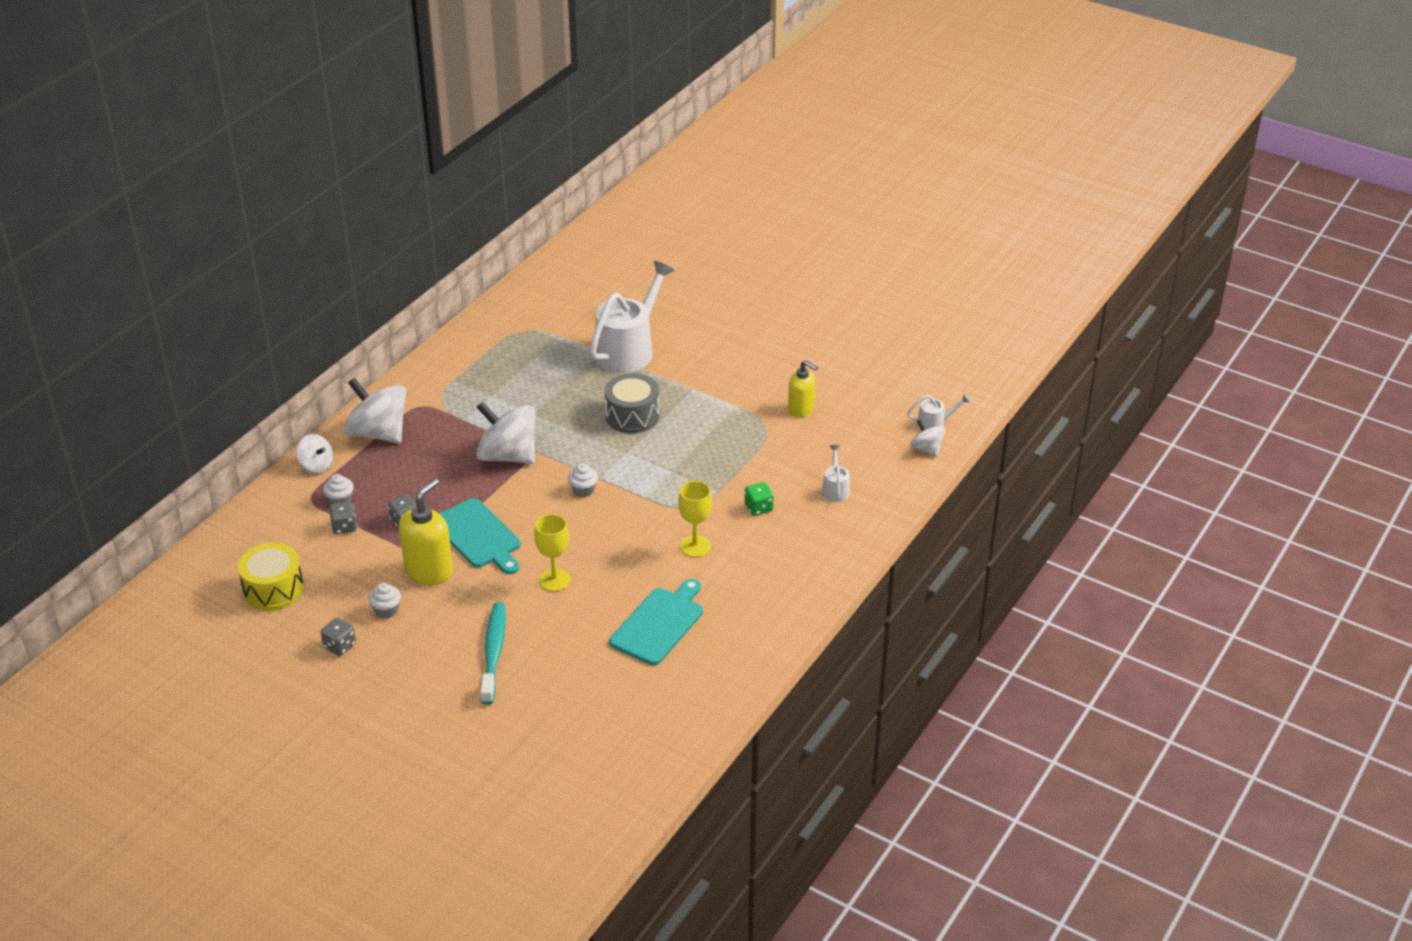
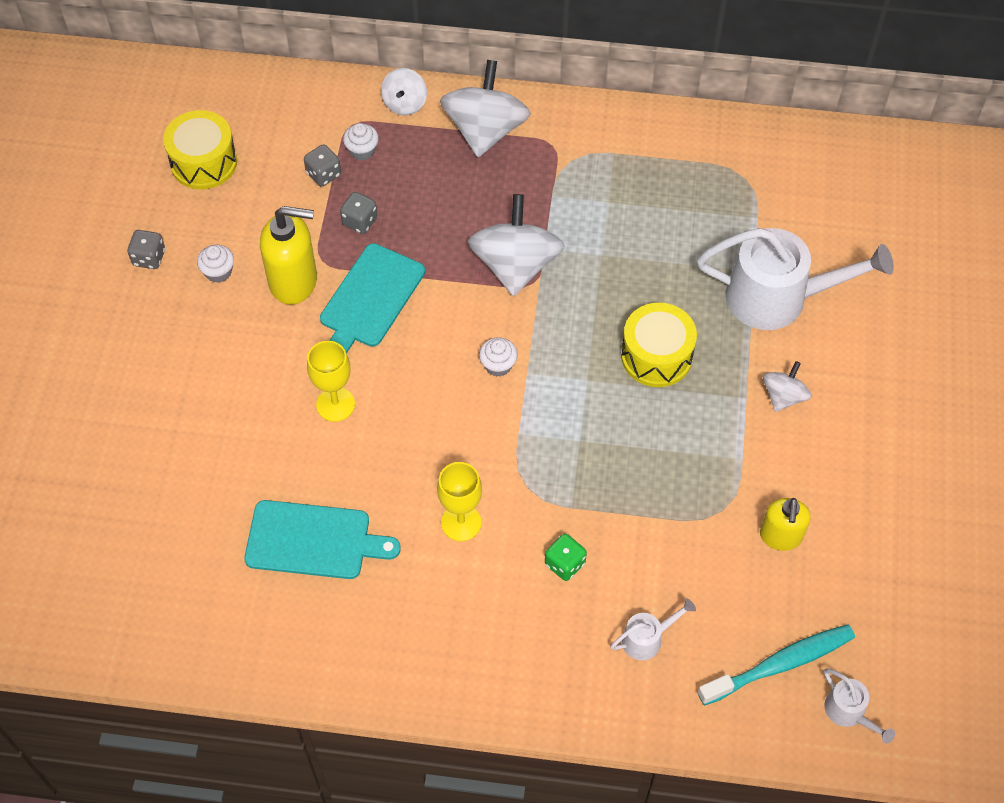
camera: 65 degrees right, 20 degrees up
(494, 652) = (199, 398): turquoise toothbrush -> turquoise toothbrush (780, 664)
(632, 416) = (656, 356): grey drum -> yellow drum
(926, 449) = (789, 721): white spinning top -> white spinning top (783, 396)

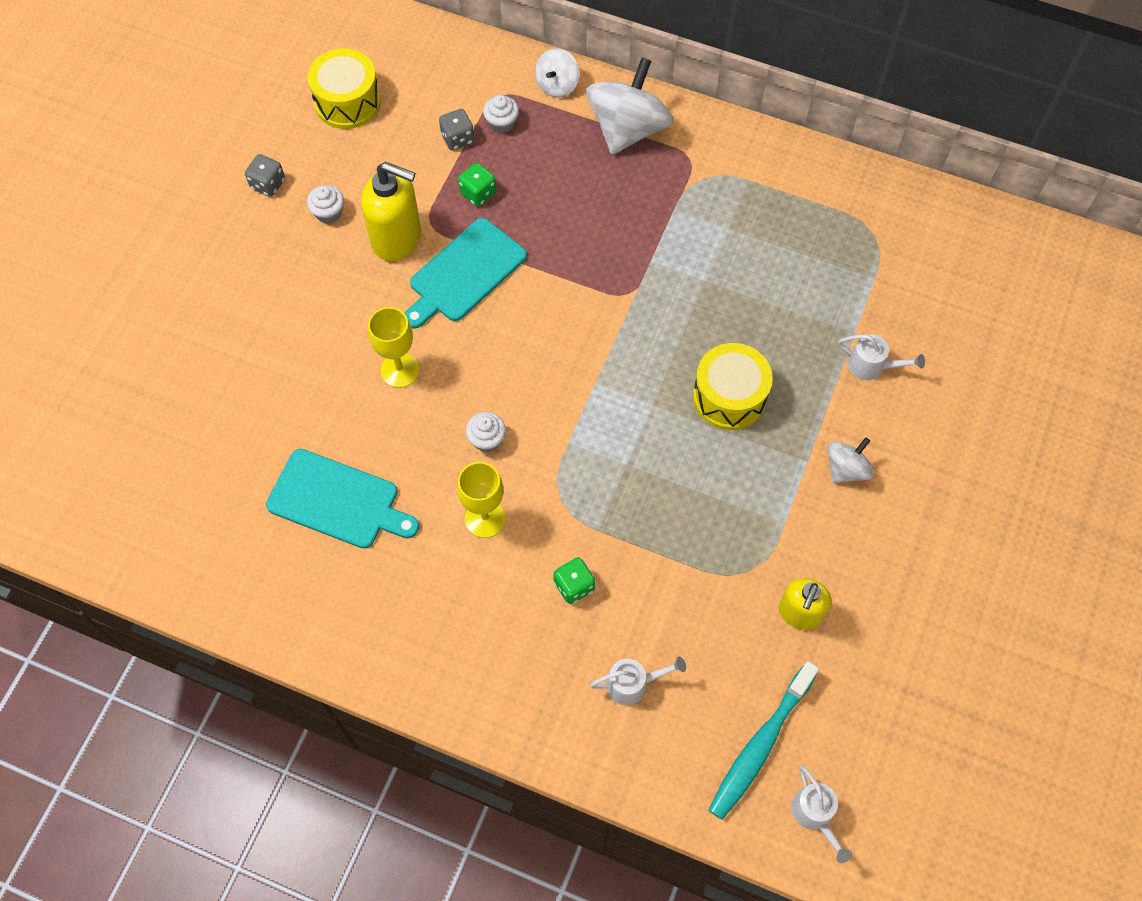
camera: 15 degrees right, 5 degrees up
(360, 221) = (478, 193): grey dice -> green dice
(498, 365) = (569, 368): white cupcake -> white cupcake (487, 439)
(515, 265) = (616, 272): white spinning top -> none
(779, 298) = (872, 366): white watering can -> white watering can, size x0.44
(780, 664) = (760, 746): turquoise toothbrush -> turquoise toothbrush turned 135 degrees clockwise

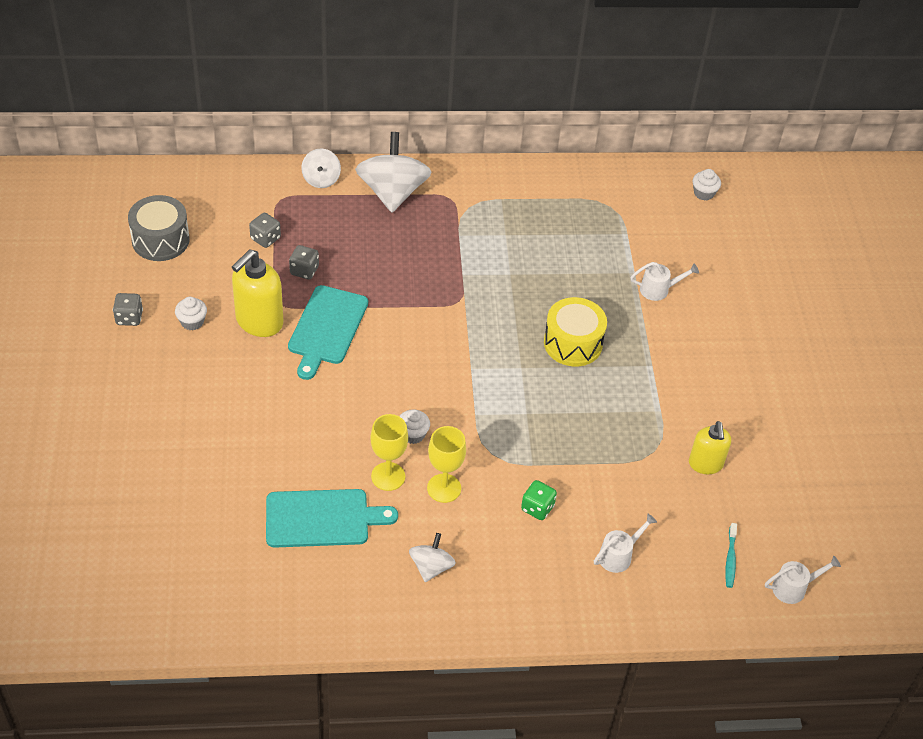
camera: 30 degrees left, 15 degrees down
(347, 102) = (160, 240): yellow drum -> grey drum
(397, 238) = (259, 322): yellow soap dispenser -> yellow soap dispenser turned 135 degrees clockwise
(400, 370) = (316, 411): yellow goblet -> yellow goblet (388, 476)
(478, 193) = (304, 271): green dice -> grey dice
(502, 123) = (293, 217): white cupcake -> white cupcake (704, 193)
(760, 746) = (730, 559): turquoise toothbrush -> turquoise toothbrush, size x0.50
(815, 815) = (794, 588): white watering can -> white watering can turned 60 degrees counterclockwise
(846, 469) = (681, 361): white spinning top -> white spinning top (431, 567)

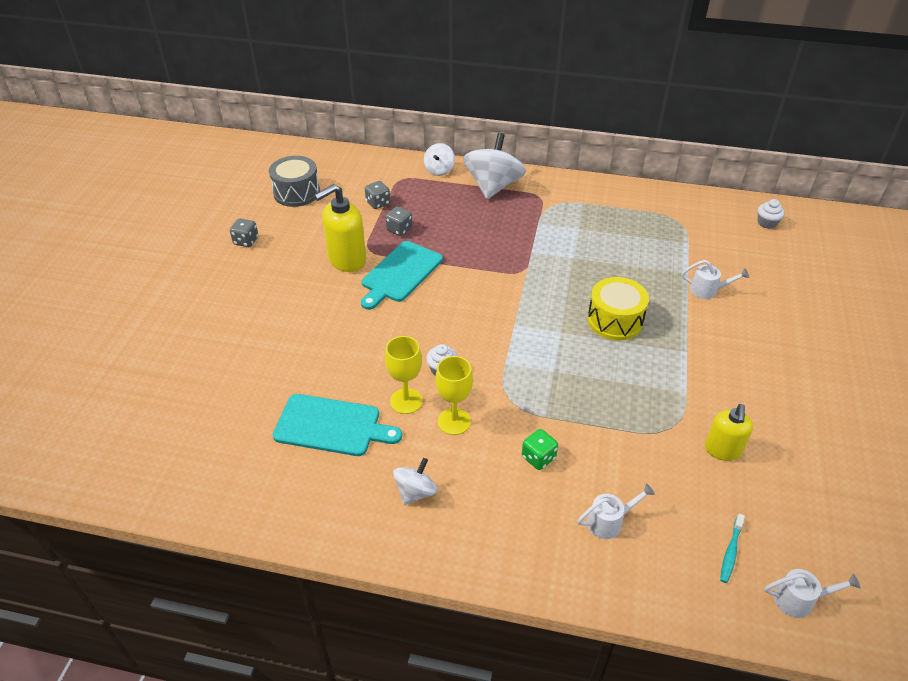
camera: 20 degrees right, 5 degrees down
(192, 322) = (293, 252): white cupcake -> none

